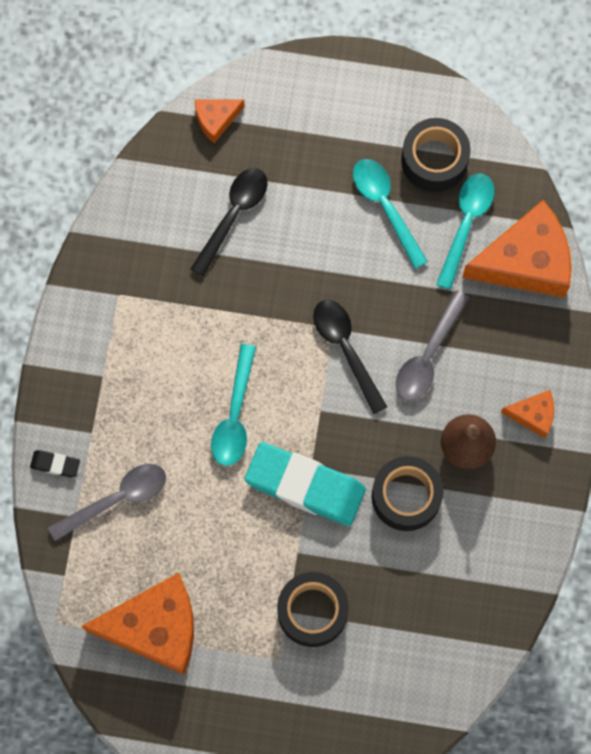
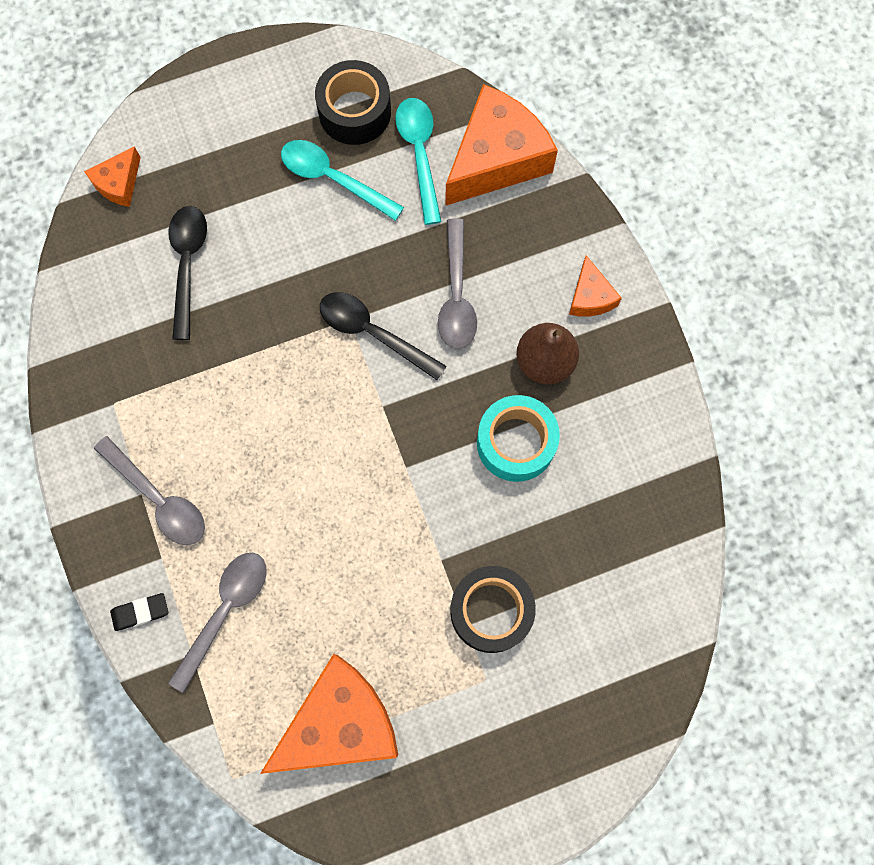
camera: 30 degrees left, 0 degrees up
(113, 387) = (159, 498): none -> grey spoon
(235, 415) = (299, 458): turquoise spoon -> none
(305, 486) = (410, 489): turquoise eraser -> none
(406, 496) = (516, 443): black tape -> turquoise tape
(533, 415) = (590, 297): orange cheese -> orange cheese turned 105 degrees clockwise

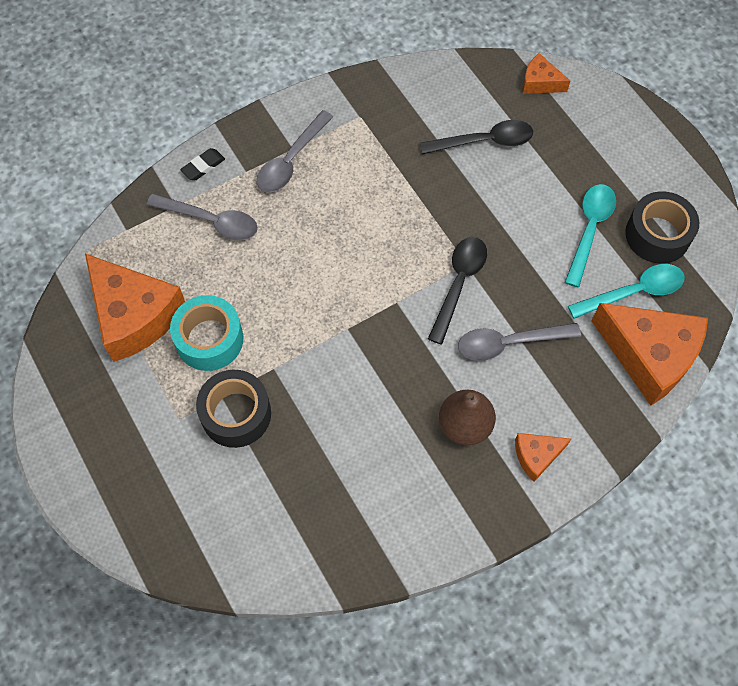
camera: 80 degrees right, 10 degrees down
(140, 612) = (203, 166): black eraser -> black eraser turned 75 degrees clockwise
(516, 443) = (385, 412): turquoise tape -> turquoise tape (209, 339)

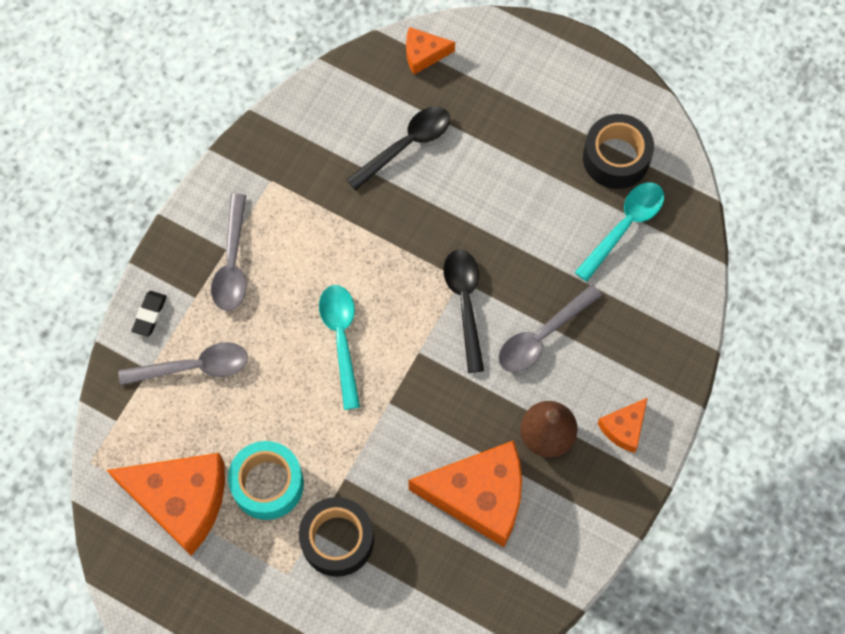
camera: 30 degrees left, 5 degrees up
(589, 230) = (553, 185): turquoise spoon -> turquoise spoon (341, 339)
(649, 356) = (670, 280): orange cheese -> orange cheese (479, 496)

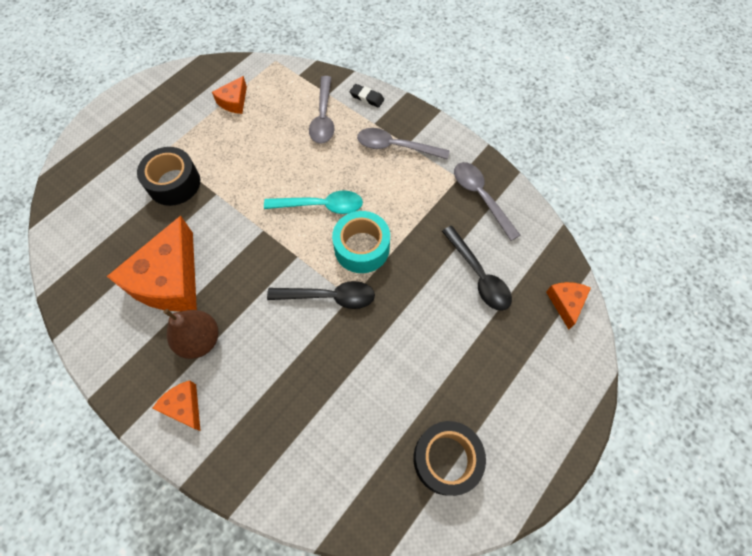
camera: 100 degrees right, 5 degrees down
(181, 501) = (234, 101): orange cheese -> orange cheese, size x0.48
(267, 484) = (228, 148): turquoise tape -> turquoise tape (362, 248)
(542, 336) = (285, 353): grey spoon -> grey spoon (480, 197)
(624, 226) = (373, 451): turquoise spoon -> none

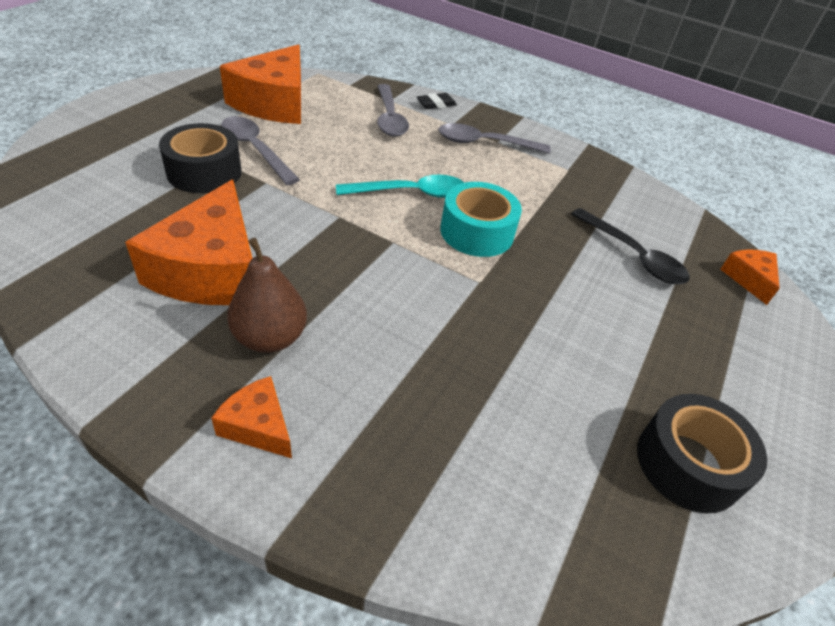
camera: 15 degrees left, 20 degrees down
(234, 101) = (274, 103): orange cheese -> orange cheese, size x2.07
(329, 297) = (450, 282): black spoon -> none
(367, 98) = (436, 104): black eraser -> black eraser turned 45 degrees counterclockwise
(480, 197) = (601, 185): grey spoon -> grey spoon (255, 149)

